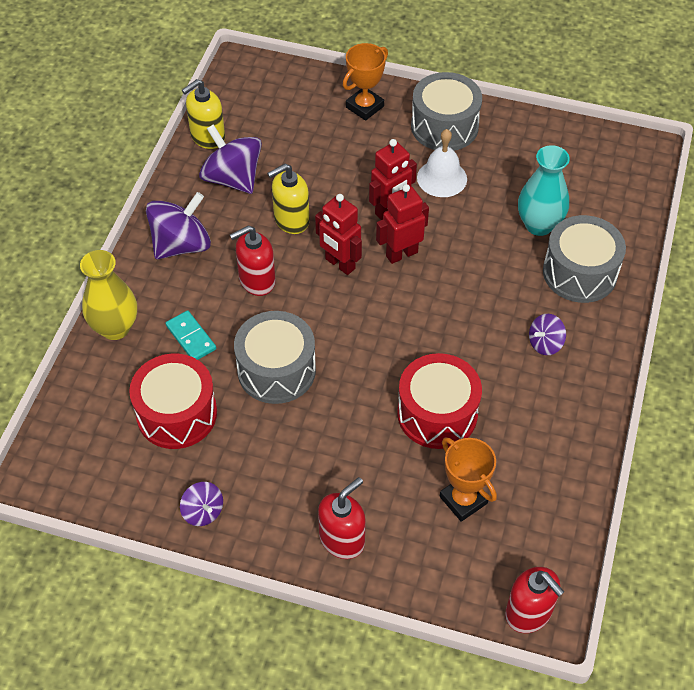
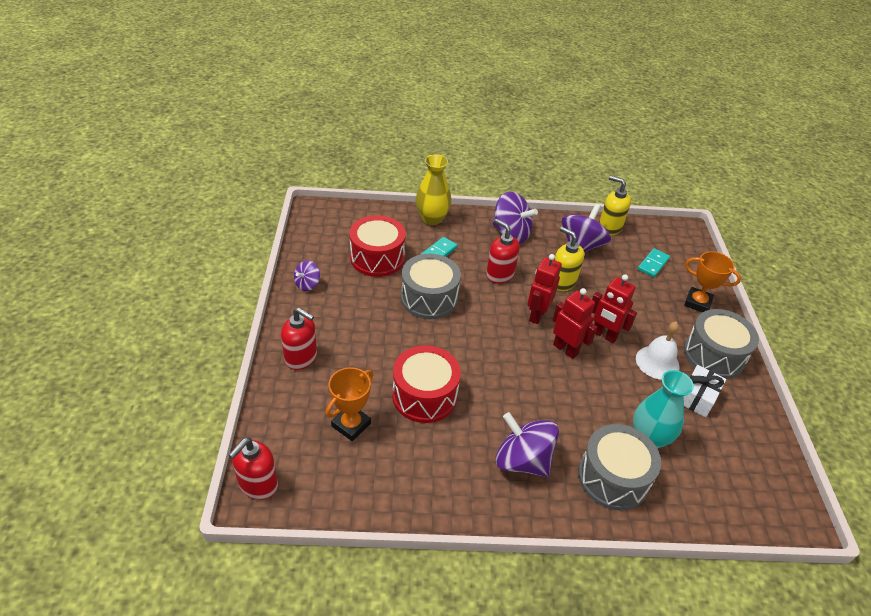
camera: 70 degrees right, 10 degrees down
(289, 121) = (653, 264): none -> turquoise domino
(497, 164) = (697, 397): none -> white gift
(545, 343) = (522, 460): purple spinning top -> purple spinning top, size x1.89

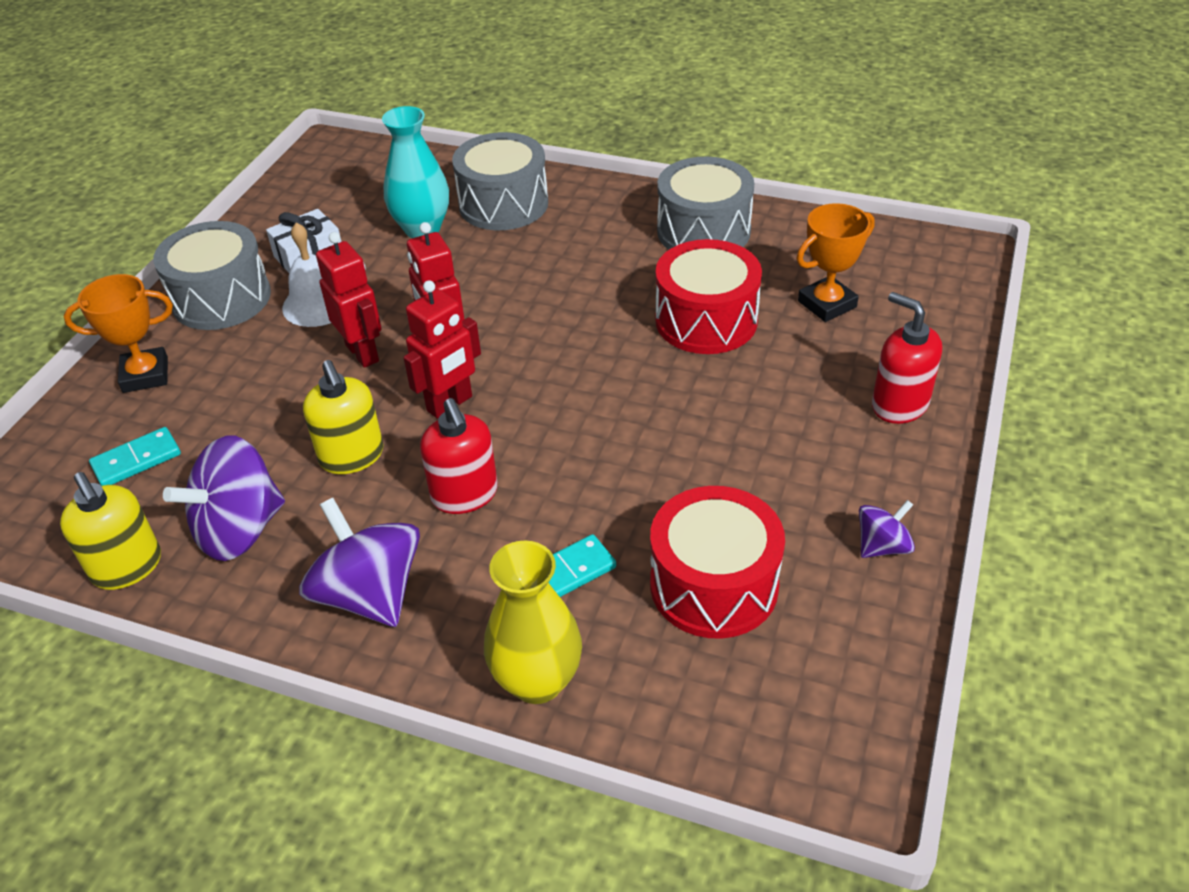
camera: 155 degrees left, 0 degrees up
(258, 484) = (960, 264): red soap dispenser -> none
(429, 298) = (635, 470): grey drum -> grey drum (703, 231)
(522, 460) = (605, 234): purple spinning top -> none
(697, 303) = (145, 375): orange trophy -> orange trophy turned 60 degrees counterclockwise

